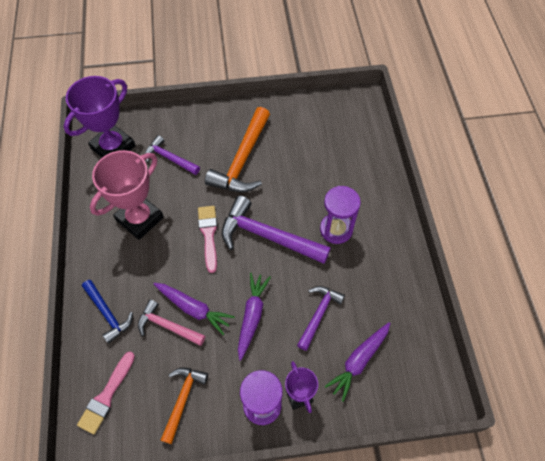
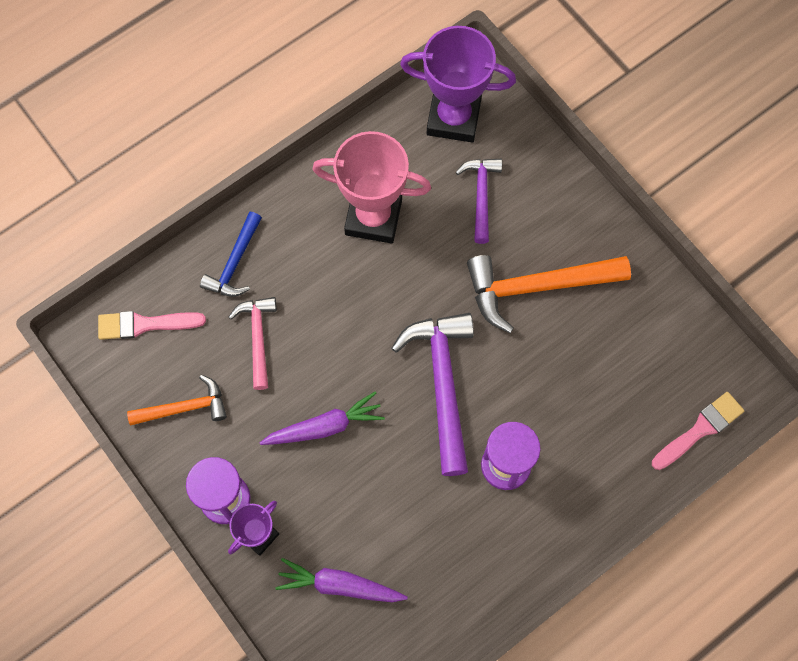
camera: 60 degrees right, 10 degrees up
(193, 309) = (295, 354): purple carrot -> none
(208, 234) = (401, 311): pink brush -> pink brush (700, 429)
(318, 314) = (373, 505): purple hammer -> none

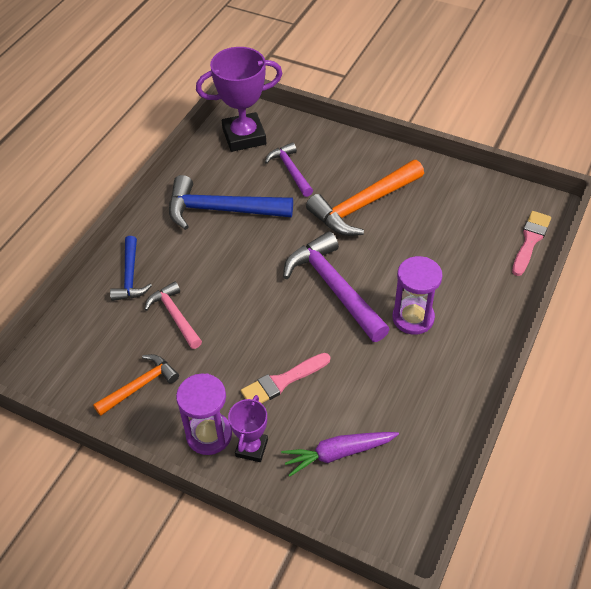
camera: 25 degrees left, 20 degrees down
(145, 324) = (77, 343): pink brush -> pink brush (282, 381)
(325, 426) = (261, 351): purple carrot -> none
(373, 217) = (221, 210): pink trophy -> blue hammer

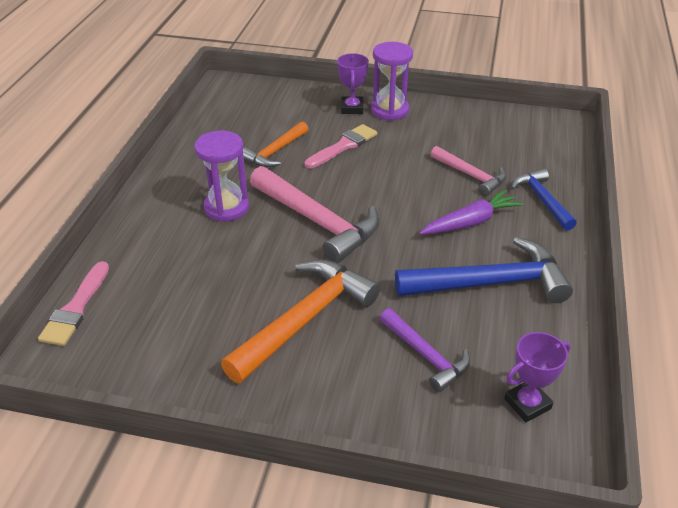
camera: 165 degrees right, 10 degrees down
(140, 385) = (466, 128): orange hammer -> orange hammer (275, 152)
(244, 136) = (527, 404): purple trophy -> purple trophy, size x0.54
(333, 287) = (318, 221): purple hammer -> pink hammer
(338, 453) = (282, 114): purple carrot -> purple carrot (470, 222)

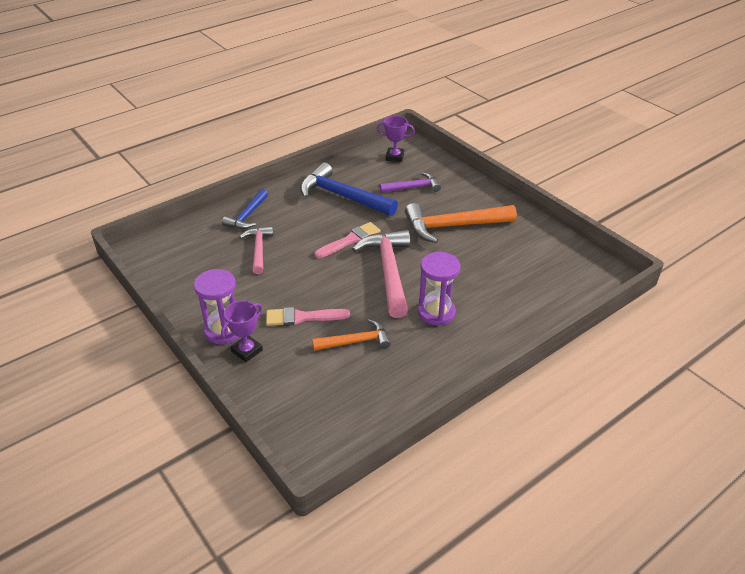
camera: 140 degrees left, 0 degrees up
(76, 308) = (578, 294): pink brush -> pink brush (350, 240)
(426, 355) = (413, 187): purple hammer -> purple hammer turned 75 degrees clockwise
(470, 222) = (305, 225): purple carrot -> none

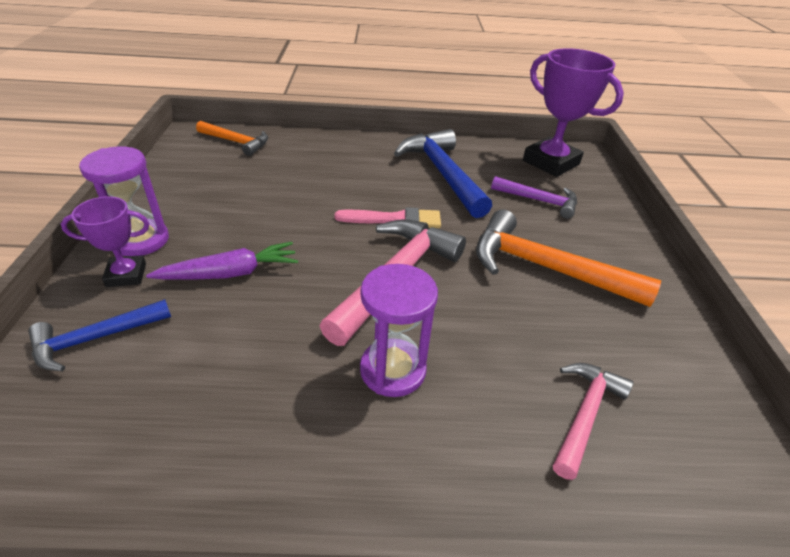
camera: 35 degrees right, 0 degrees up
(247, 216) = (323, 149): blue hammer -> blue hammer (95, 339)
(258, 249) = (290, 182): pink hammer -> pink hammer (584, 414)
(302, 317) = (230, 273): pink brush -> purple carrot
(356, 341) = (244, 341): orange hammer -> orange hammer (237, 142)
(394, 157) = (550, 162): purple trophy -> purple trophy, size x1.84

